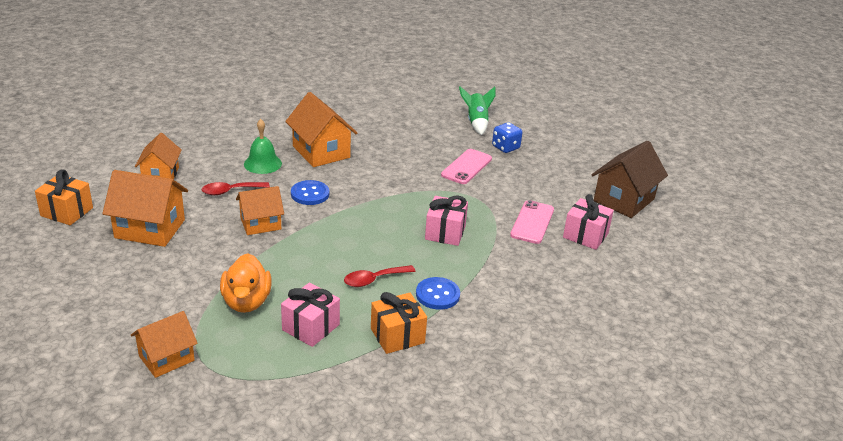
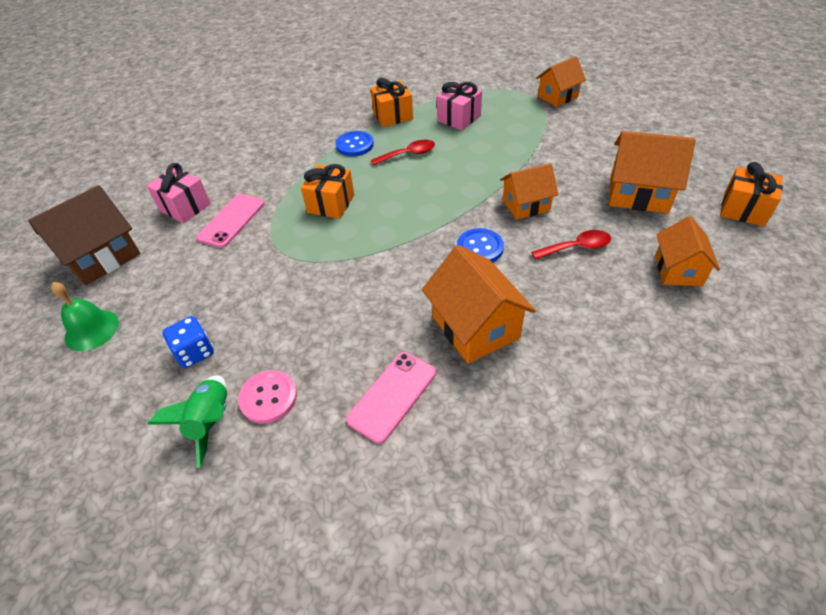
camera: 170 degrees left, 15 degrees up
(246, 302) = (514, 133): orange duck -> none
(262, 163) = (553, 298): green bell -> green bell (91, 330)
(445, 232) = (331, 204): pink gift -> orange gift
(448, 129) = (268, 397): none -> pink button
(466, 167) = (271, 306): pink phone -> pink phone (392, 396)

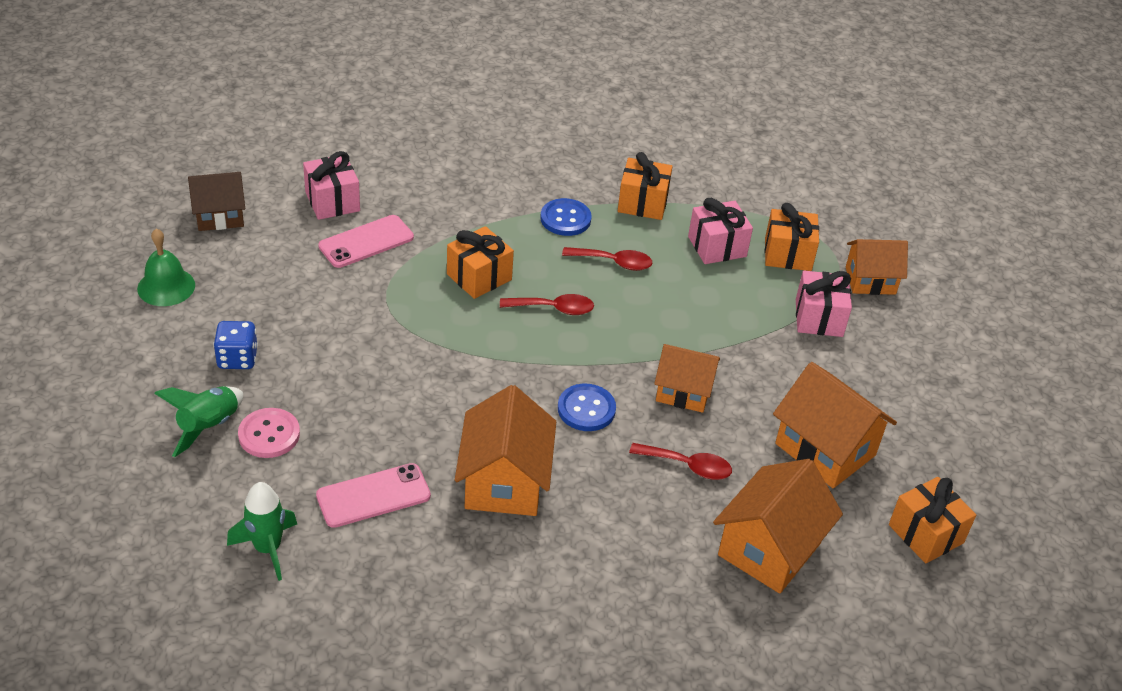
camera: 25 degrees right, 5 degrees down
(102, 257) = (219, 216): brown house -> brown house, size x0.66
(345, 497) = (268, 549): none -> green rocket
(398, 198) = (553, 308): none -> red spoon
(501, 104) = (788, 254): none -> orange gift
(554, 127) = (819, 318): none -> pink gift
(678, 270) = (769, 549): orange house -> orange house, size x1.52

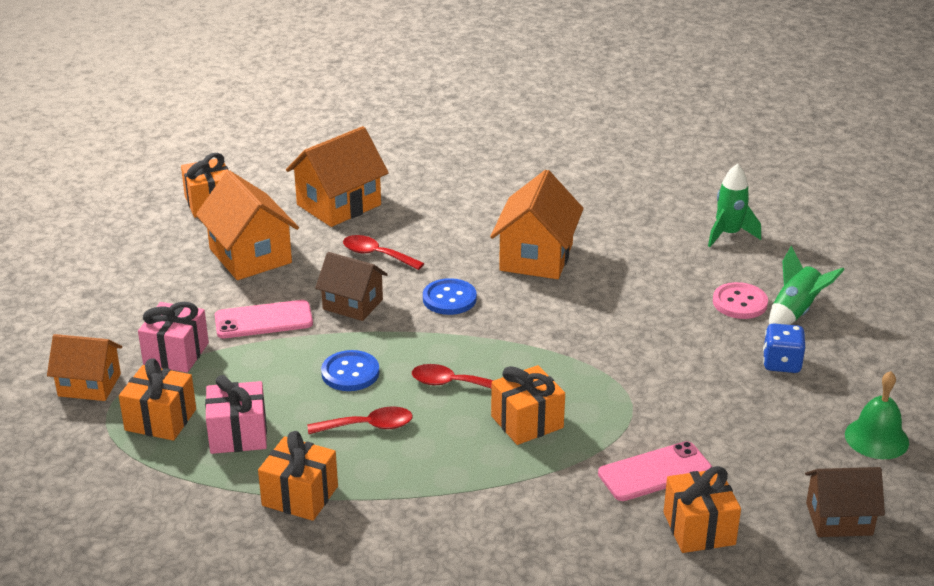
camera: 165 degrees left, 10 degrees down
(332, 201) = (699, 528): pink gift -> orange gift
(373, 496) = (646, 257): pink phone -> pink phone (263, 320)
(565, 219) = (406, 482): blue button -> blue button (350, 373)
(613, 262) = (368, 426): red spoon -> red spoon turned 150 degrees clockwise
(683, 392) = (353, 304): orange house -> brown house

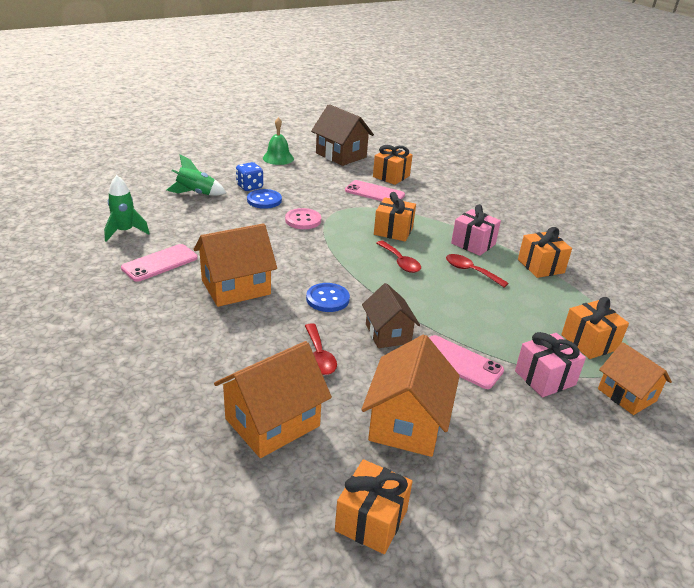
camera: 135 degrees left, 0 degrees up
(238, 435) = (547, 307): pink gift -> pink gift (473, 244)
(338, 205) = (272, 422): orange house -> orange house turned 45 degrees counterclockwise
(350, 373) = (446, 298): blue button -> blue button (264, 200)
(634, 233) = (160, 263): none -> pink phone
(740, 303) = (205, 209): pink button -> pink button (303, 220)
(839, 519) = (341, 155): brown house -> brown house, size x1.52

